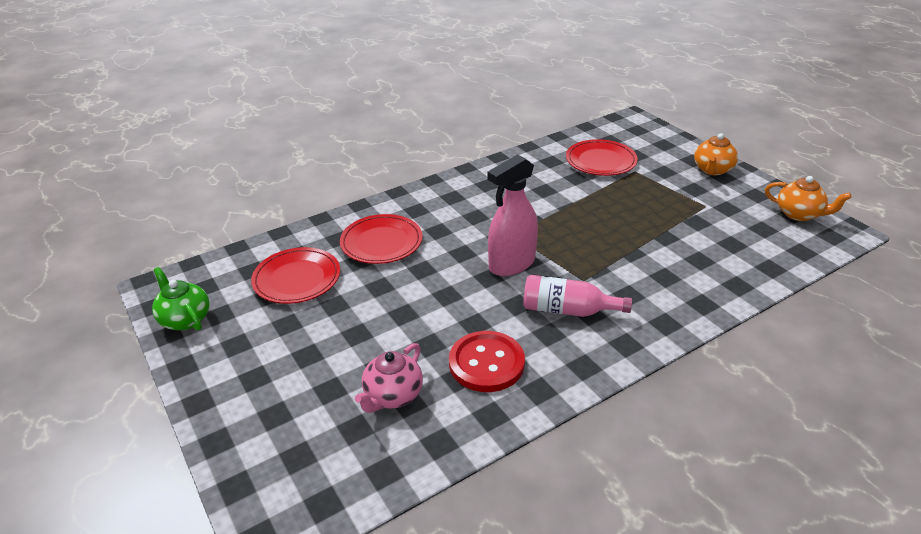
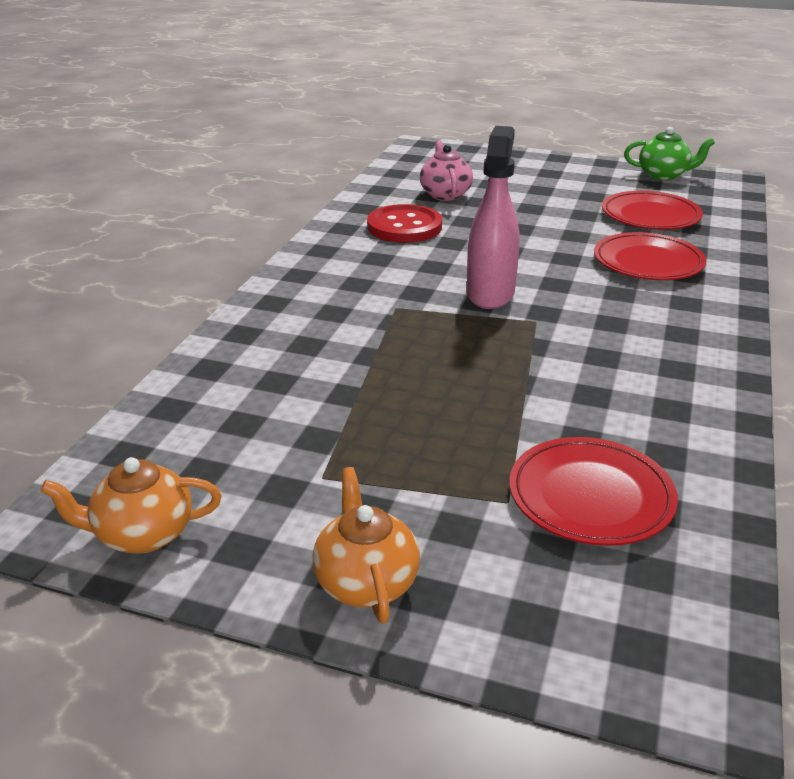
camera: 140 degrees right, 5 degrees down
(568, 310) = (381, 279): pink bottle -> none

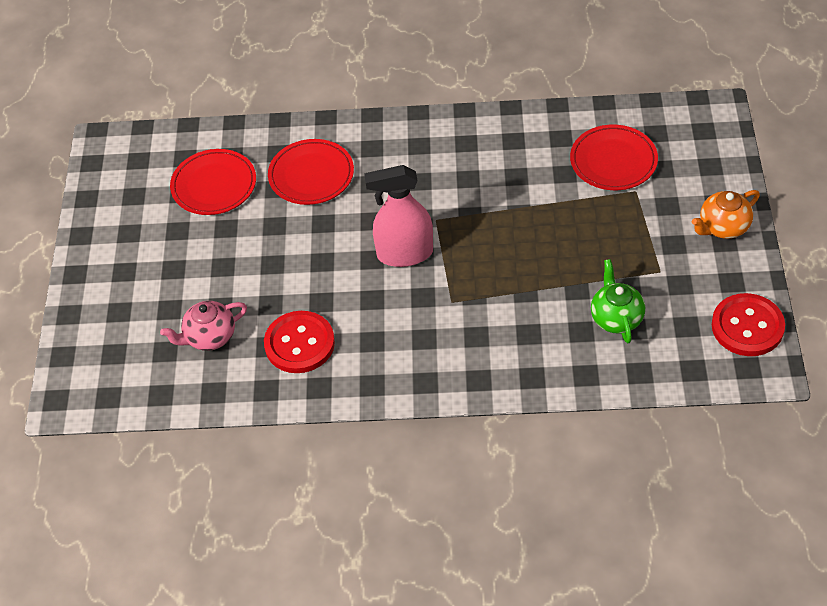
camera: 105 degrees left, 20 degrees up
(142, 535) = (747, 326): orange teapot -> red button
(664, 175) = (106, 188): green teapot -> green teapot (616, 317)

